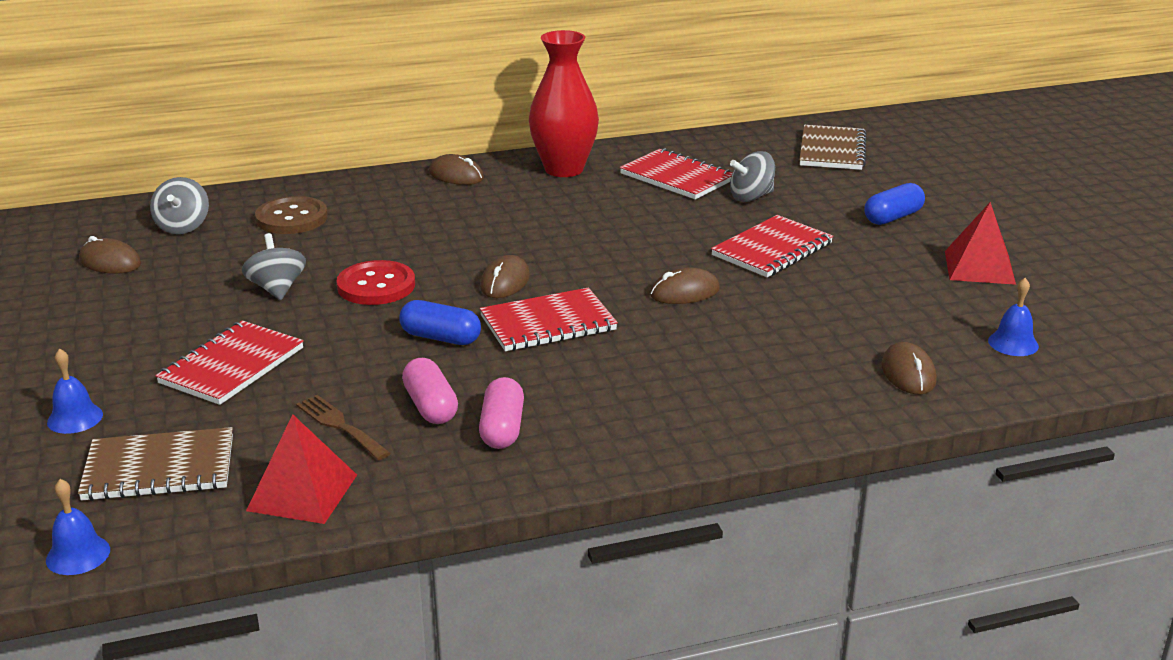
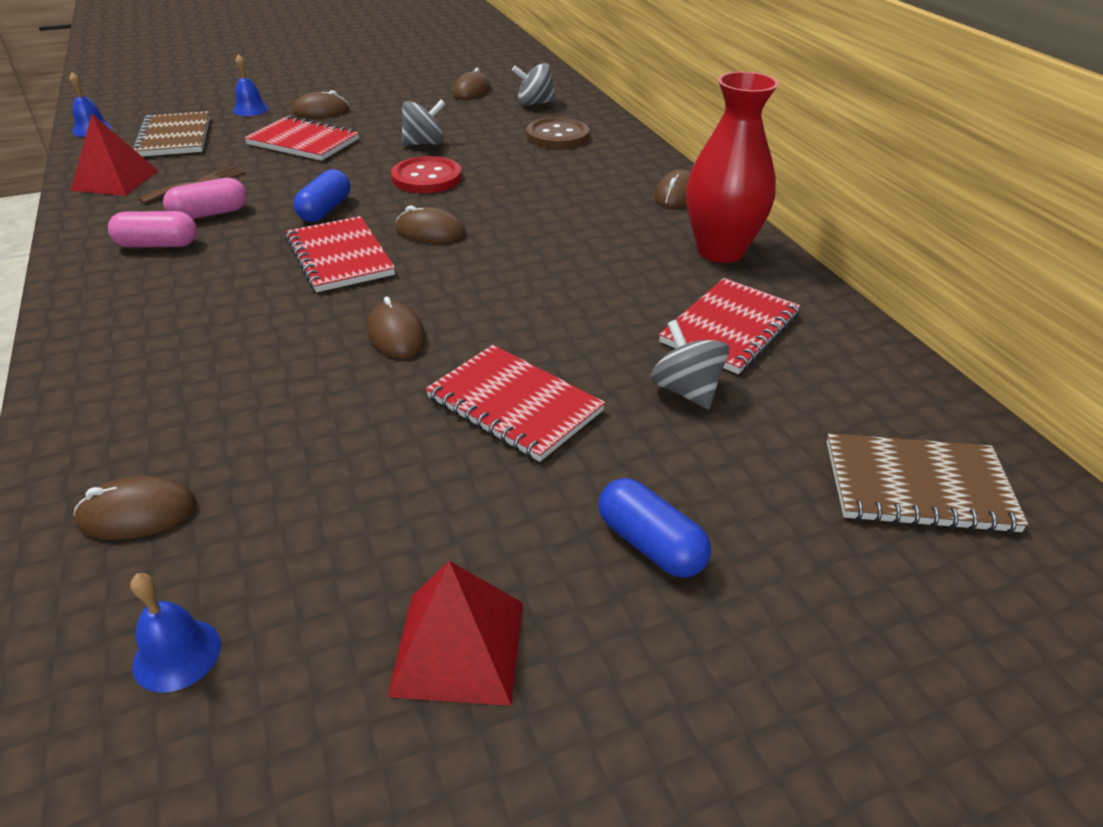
camera: 85 degrees right, 10 degrees up
(121, 361) = (321, 111): none -> brown mouse

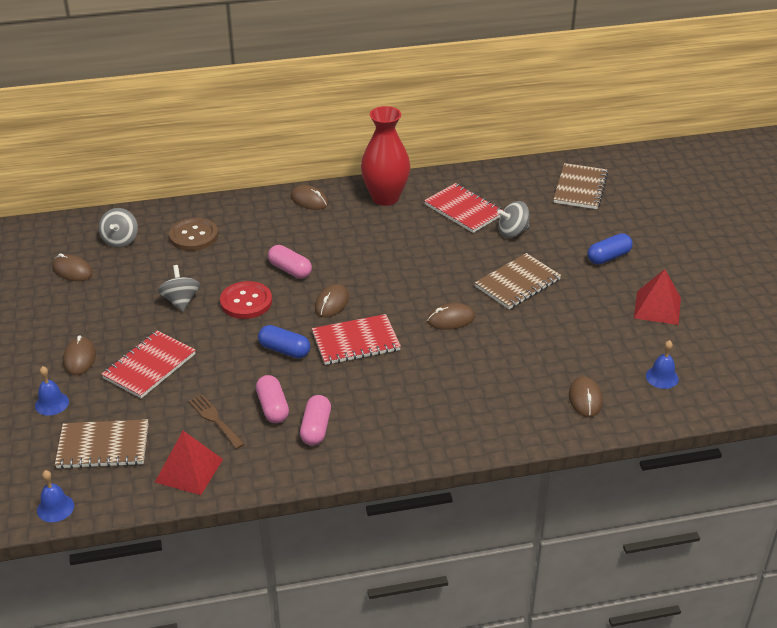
camera: 80 degrees left, 0 degrees up
(502, 197) = (290, 270): none -> pink capsule
(514, 405) = (517, 283): red notebook -> brown notebook

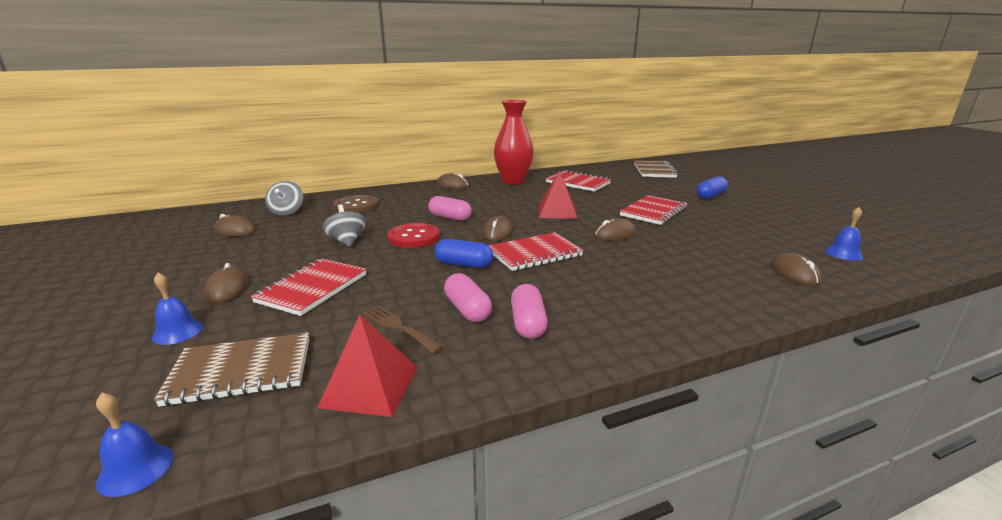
camera: 10 degrees left, 15 degrees down
(513, 232) = (624, 190): grey spinning top -> none
(517, 283) = (653, 212): brown notebook -> red notebook
(657, 307) = (781, 216): red pyramid -> red pyramid (557, 212)

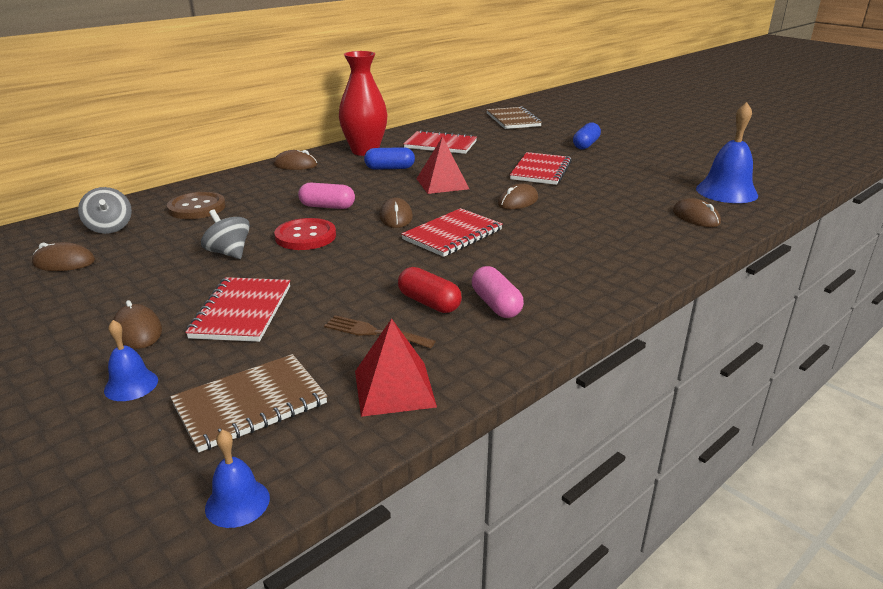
camera: 20 degrees left, 5 degrees up
(463, 265) = (388, 258): blue capsule -> blue capsule (389, 168)
(467, 310) = (429, 303): pink capsule -> red capsule
(843, 253) = (726, 192): blue bell -> blue bell, size x1.91

